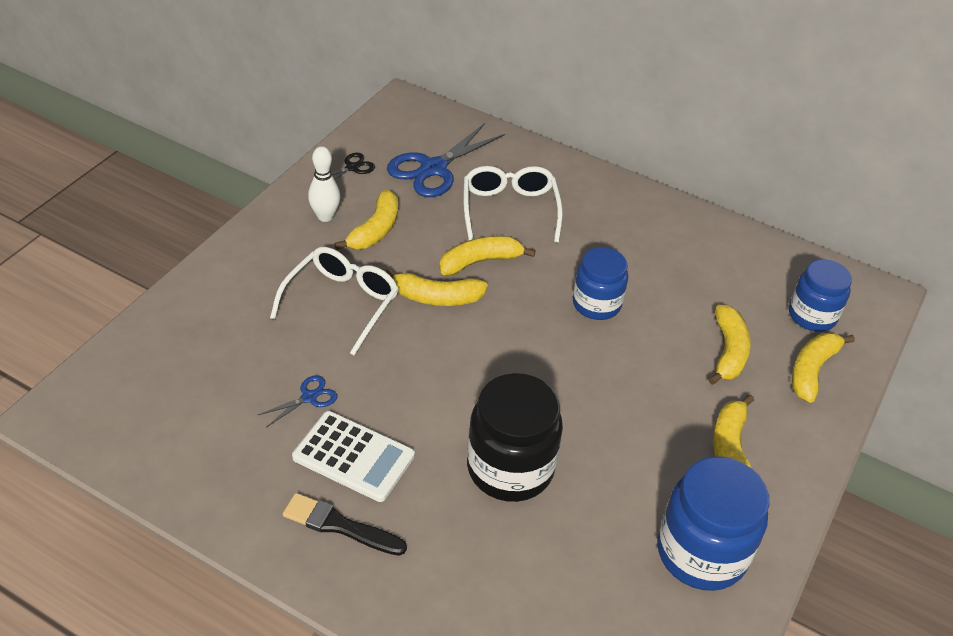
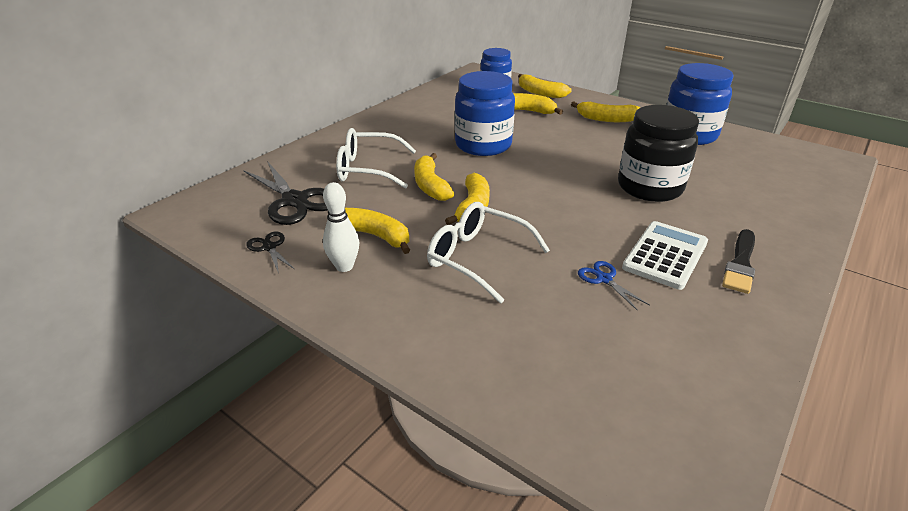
camera: 80 degrees left, 10 degrees down
(433, 169) = (295, 201): blue scissors -> black scissors
(596, 304) = (483, 145): blue jar -> blue jar, size x1.53

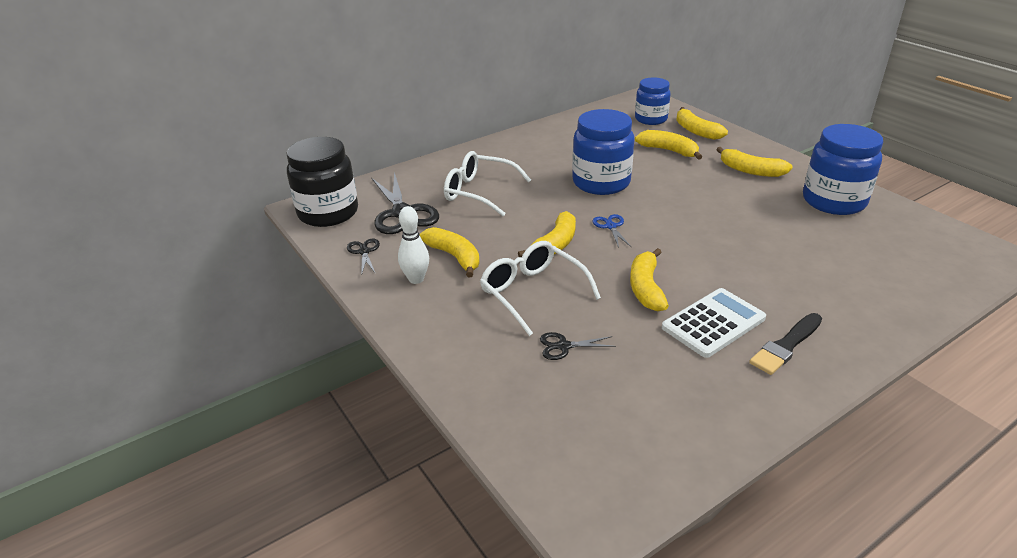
camera: 20 degrees right, 0 degrees up
(430, 185) = (527, 217): yellow banana -> yellow banana (646, 288)
(541, 307) = (563, 346): none -> black scissors
(604, 279) = (637, 333): blue scissors -> blue scissors (610, 226)
(649, 187) = (746, 253): black jar -> black jar (328, 213)

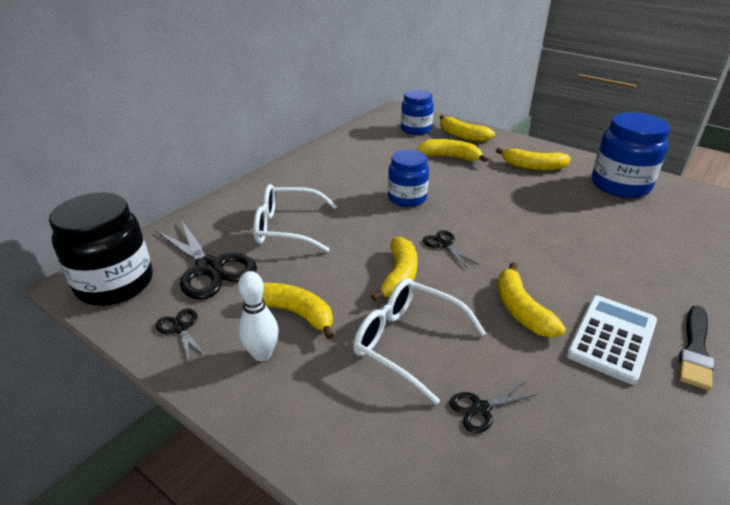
camera: 20 degrees left, 0 degrees up
(601, 182) = (407, 198): blue jar -> blue jar, size x0.65
(610, 226) = (444, 244): blue scissors -> black scissors

